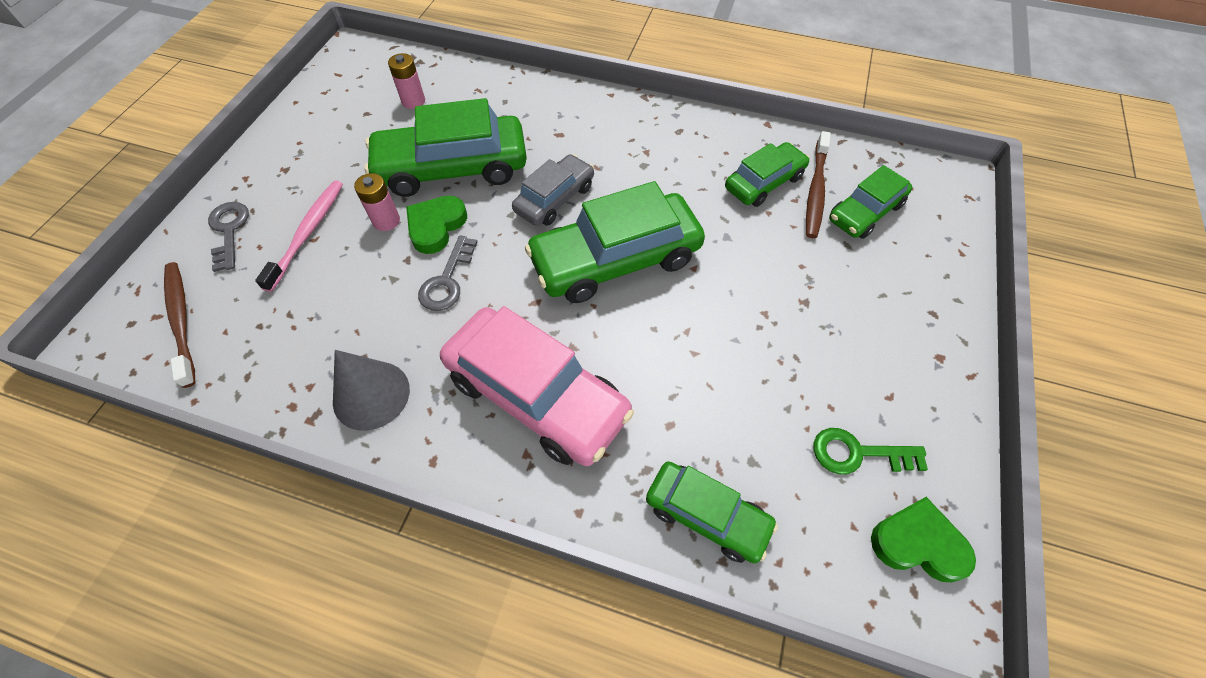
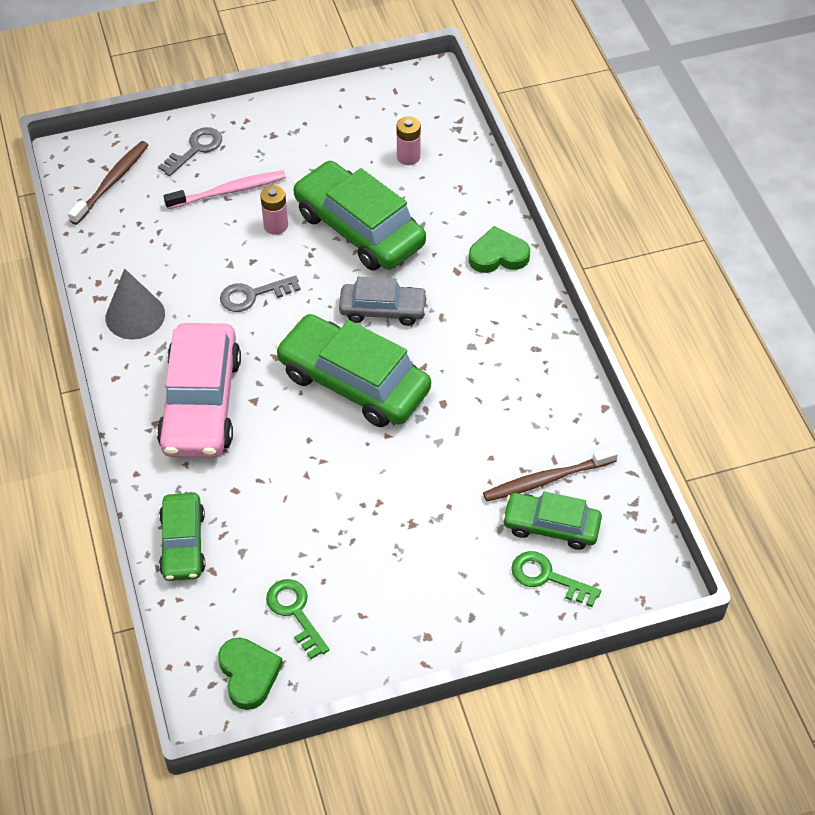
camera: 55 degrees right, 5 degrees down
(436, 226) = (295, 257): green heart -> green heart (498, 255)
(764, 183) = (524, 438): green car -> none
(917, 241) = (547, 577): none -> green key

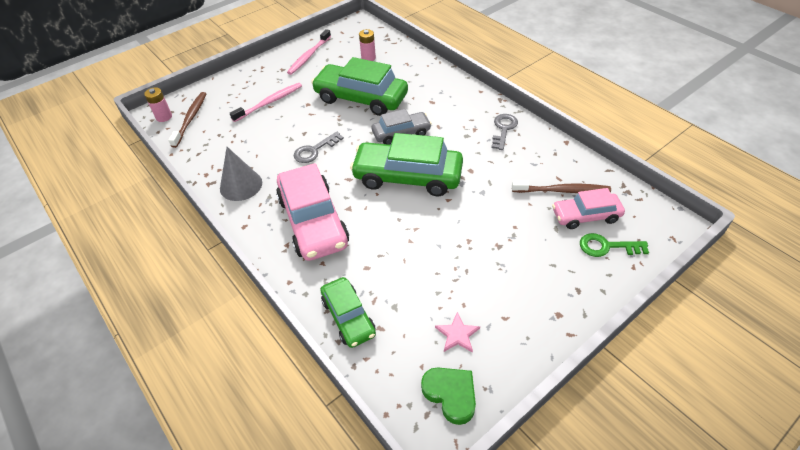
camera: 20 degrees left, 5 degrees down
(195, 149) = (237, 88): grey key -> grey key (503, 129)
(276, 225) = (309, 111): pink battery -> pink battery (164, 117)
(295, 612) = (457, 334): green key -> pink star
(322, 123) = (309, 56): none -> pink toothbrush
(498, 255) = (450, 87): green heart -> none
(546, 479) = (563, 191): brown toothbrush -> brown toothbrush turned 135 degrees counterclockwise
(551, 526) = (585, 216): green car -> pink car

